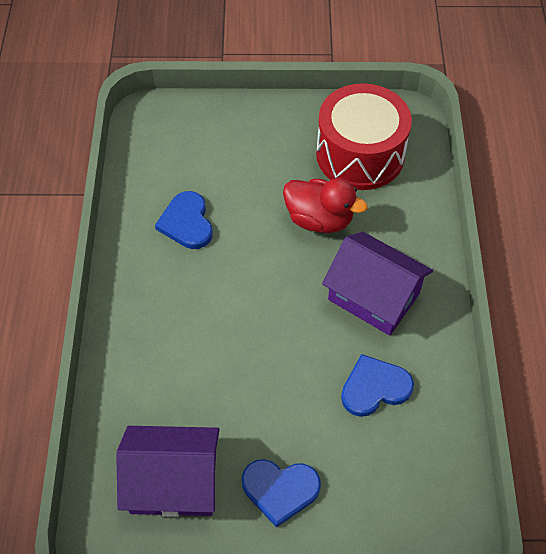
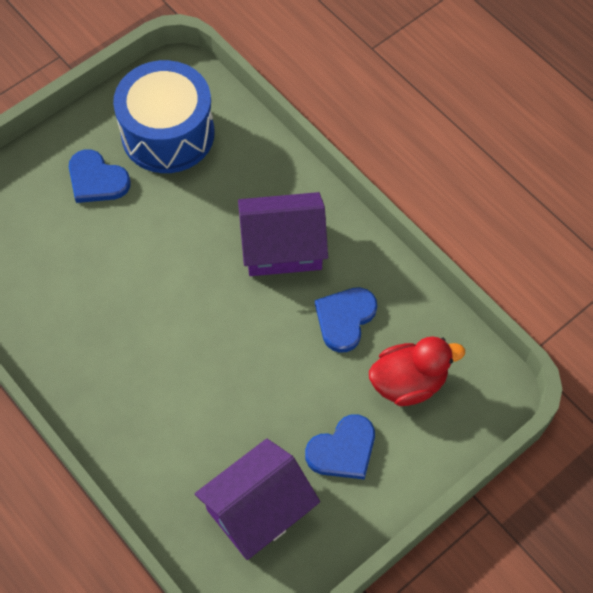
camera: 40 degrees left, 5 degrees up
(187, 222) = (73, 297): blue heart -> blue heart (97, 180)
(319, 219) = (183, 214): red duck -> red duck (408, 382)
(360, 155) = (168, 134): red drum -> blue drum

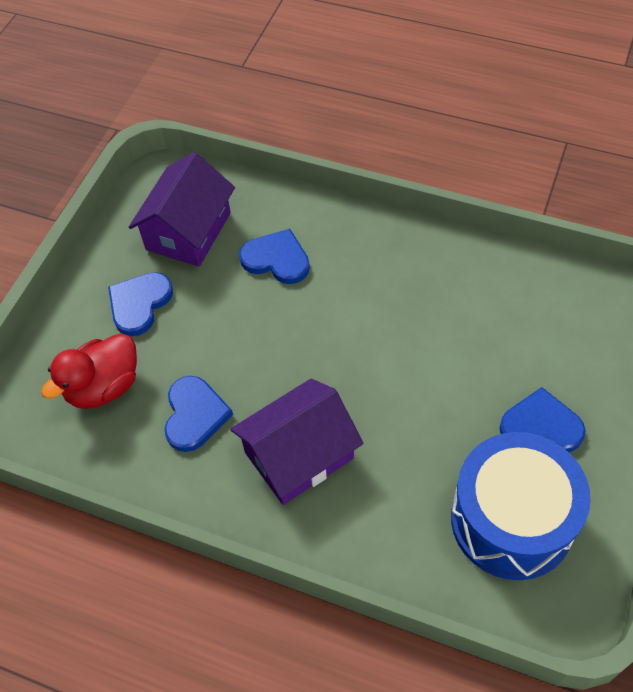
camera: 155 degrees right, 5 degrees down
(195, 430) = (276, 259): none -> blue heart

